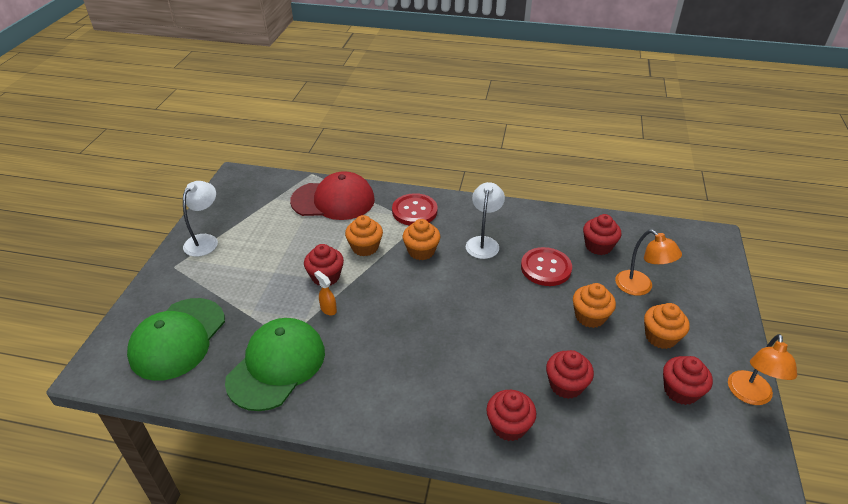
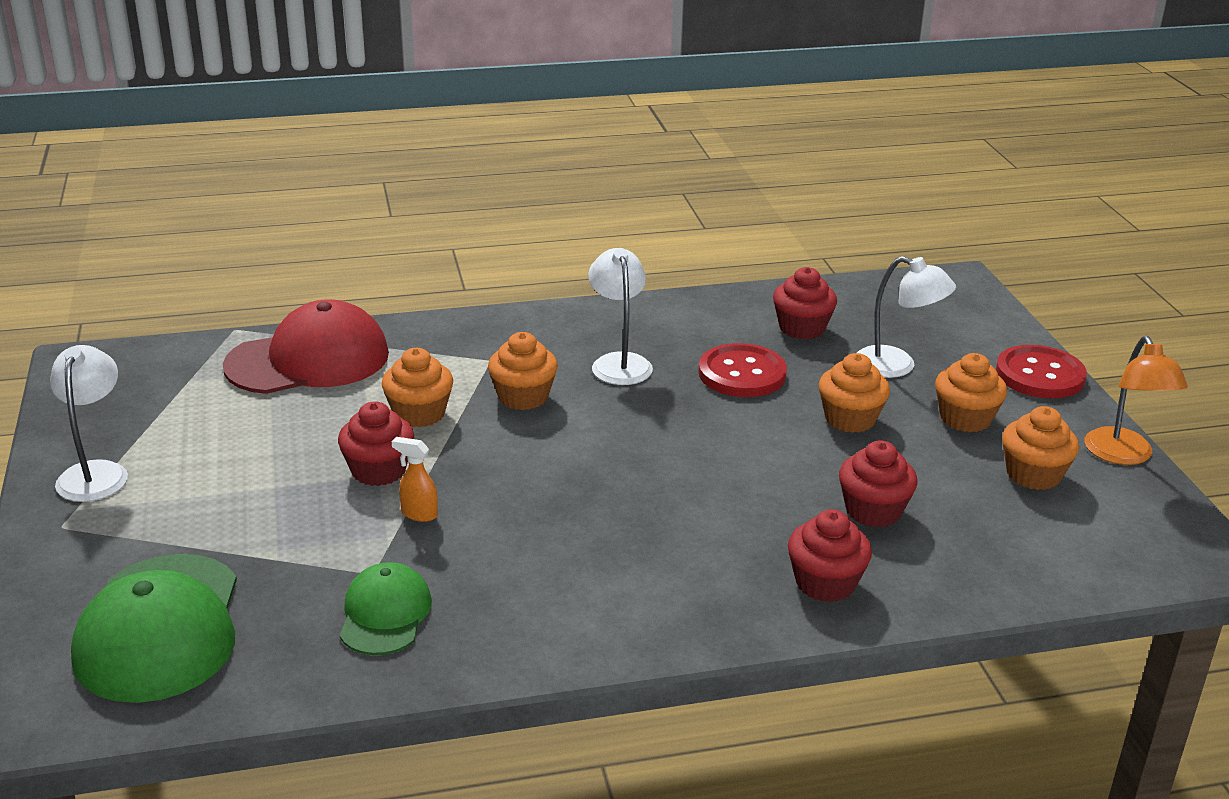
camera: 25 degrees left, 10 degrees down
(276, 366) = (385, 614): green cap -> green cap, size x0.57
(414, 211) = (470, 345): red button -> red button (1040, 375)
(640, 287) = (897, 366): orange lamp -> white lamp
(680, 391) = (1033, 474): red cupcake -> orange cupcake

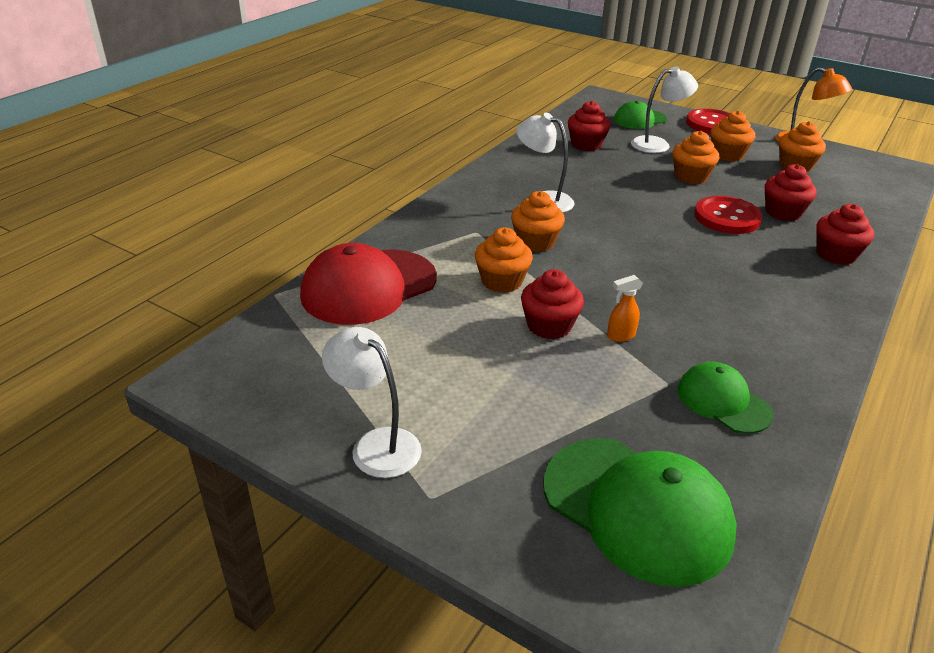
camera: 45 degrees left, 5 degrees up
(308, 360) = (368, 287): red cap -> red cap turned 150 degrees counterclockwise
(742, 374) = (607, 178): red button -> red button (727, 217)
(944, 328) = (639, 119): none -> green cap

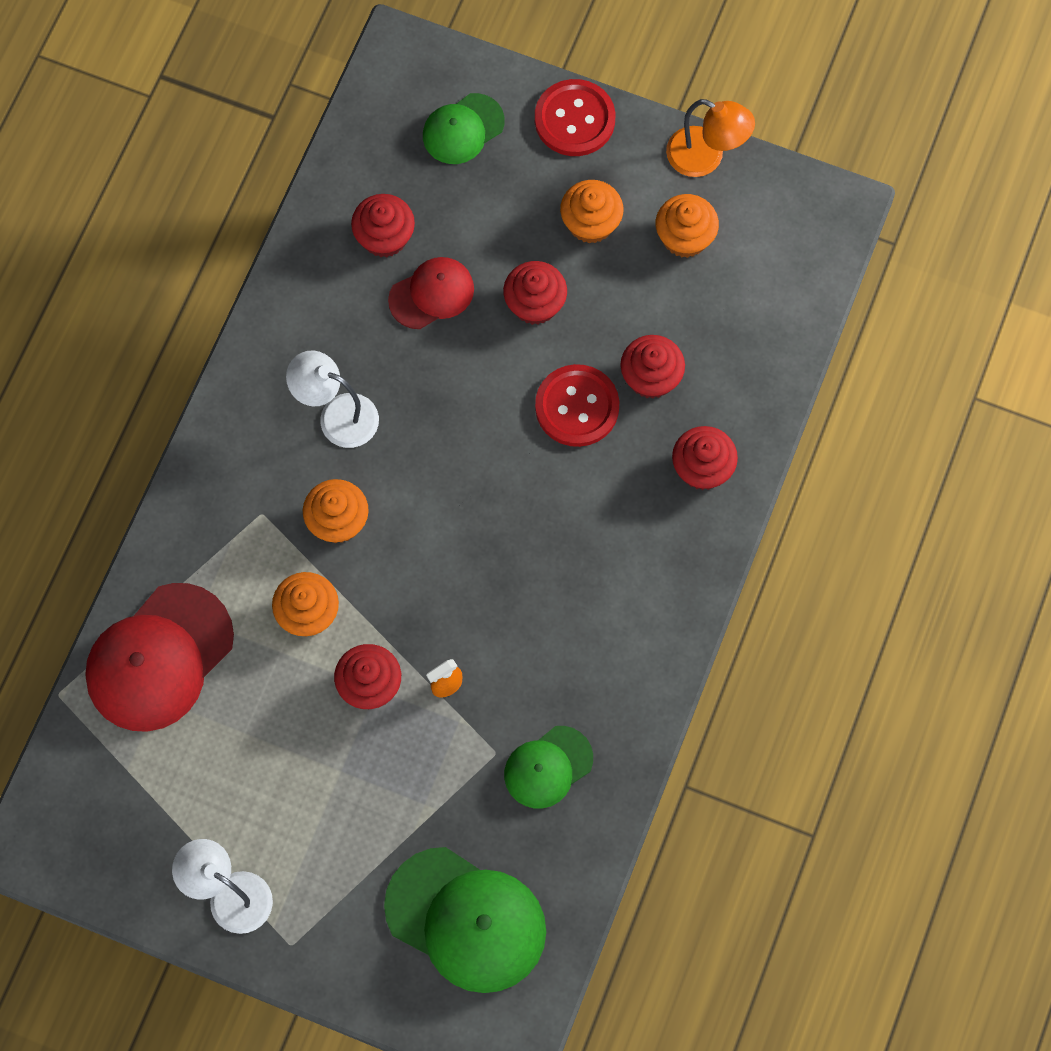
camera: 10 degrees left, 35 degrees up
(617, 166) = (432, 294): none -> red cap
(657, 144) = (490, 212): white lamp -> none
(690, 177) = (535, 304): orange cupcake -> red cupcake
(723, 401) = (548, 767): green cap -> green cap turned 75 degrees counterclockwise

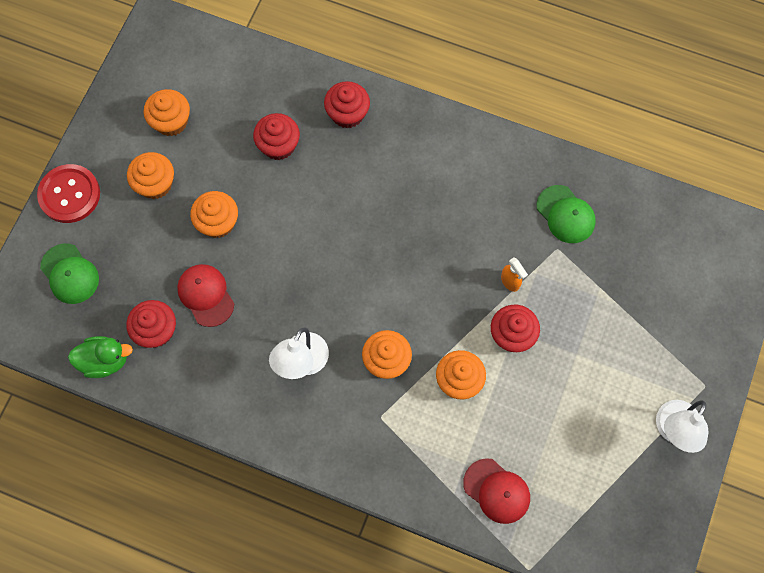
camera: 90 degrees left, 0 degrees up
(159, 658) = (497, 491): red cap -> red cap, size x0.57
(346, 179) = (105, 361): none -> green duck
(466, 920) = (676, 267): green cap -> none
(535, 304) = (218, 222): red cupcake -> orange cupcake
(577, 407) = (299, 194): red button -> none
(706, 157) = (109, 107): orange lamp -> none

